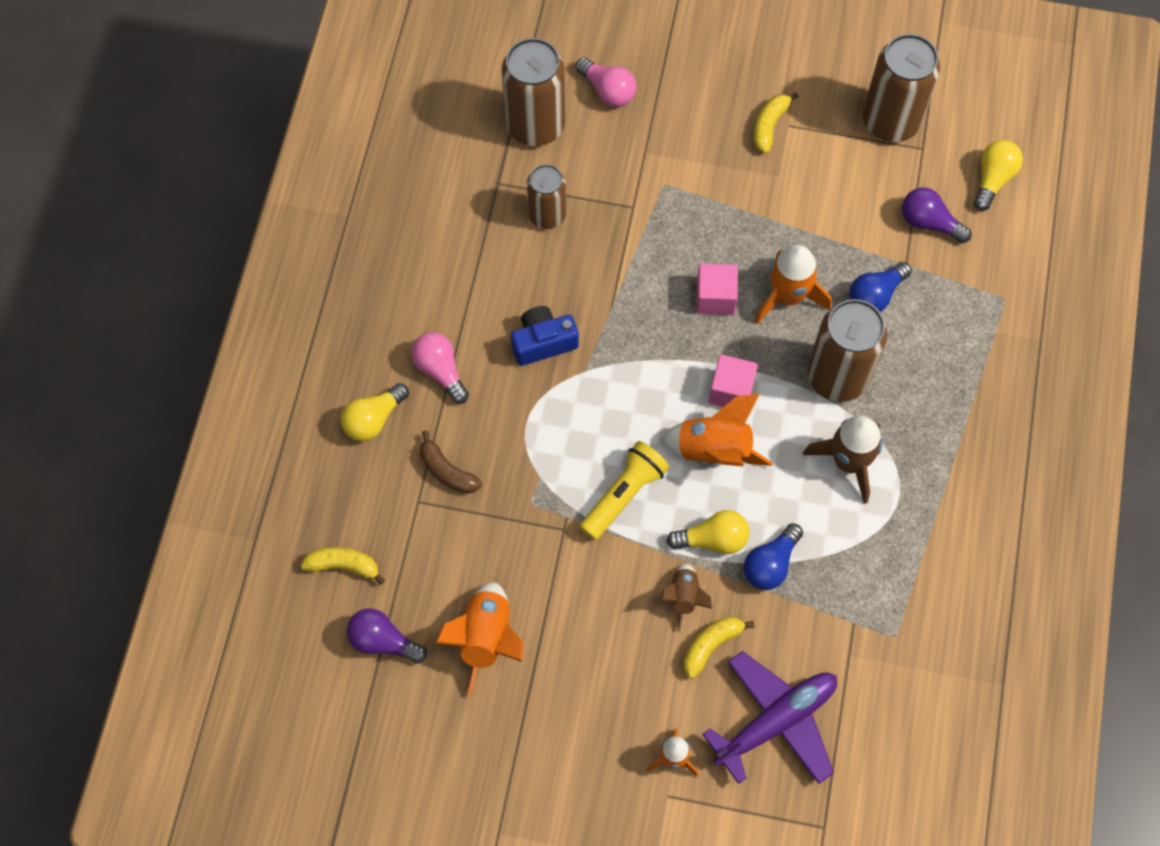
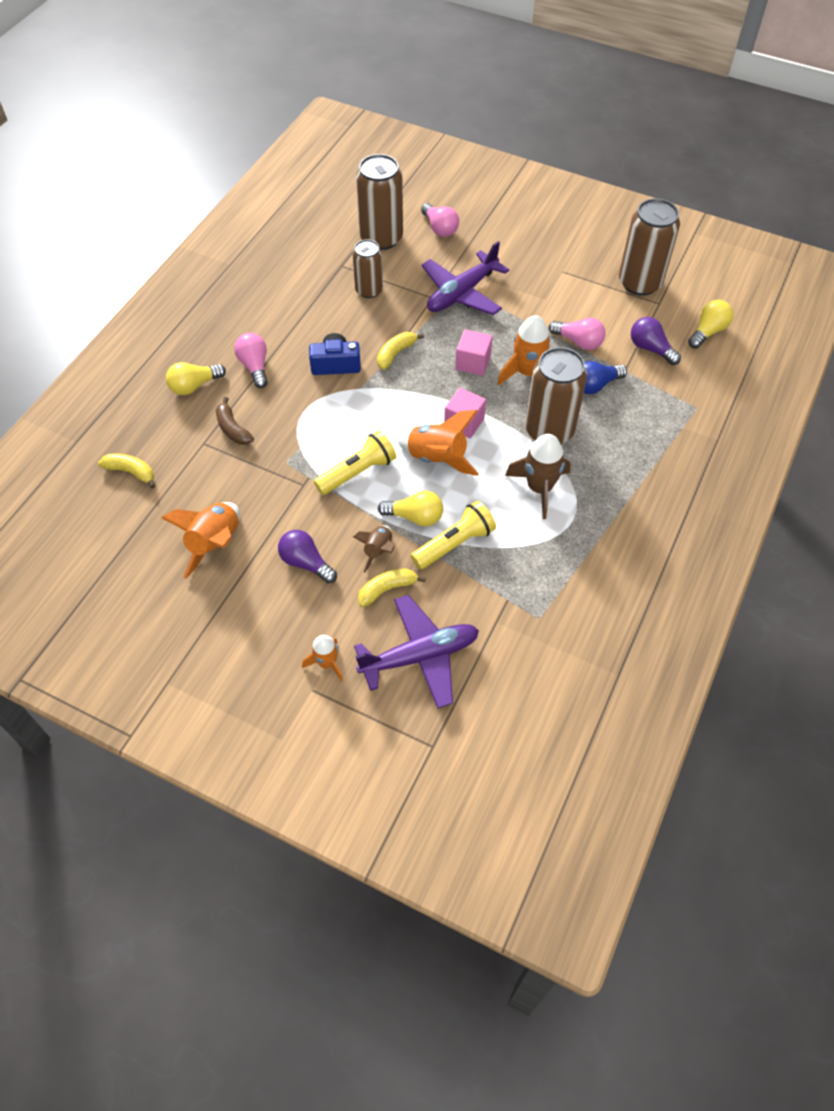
camera: 15 degrees right, 10 degrees down
(383, 641) = (137, 528): purple light bulb -> purple light bulb (306, 563)
(669, 192) = (462, 293): none -> purple plane
(769, 126) = (549, 269): yellow banana -> yellow banana (396, 353)
(770, 564) = (454, 543): blue light bulb -> yellow flashlight
(838, 233) = (578, 342): none -> pink light bulb

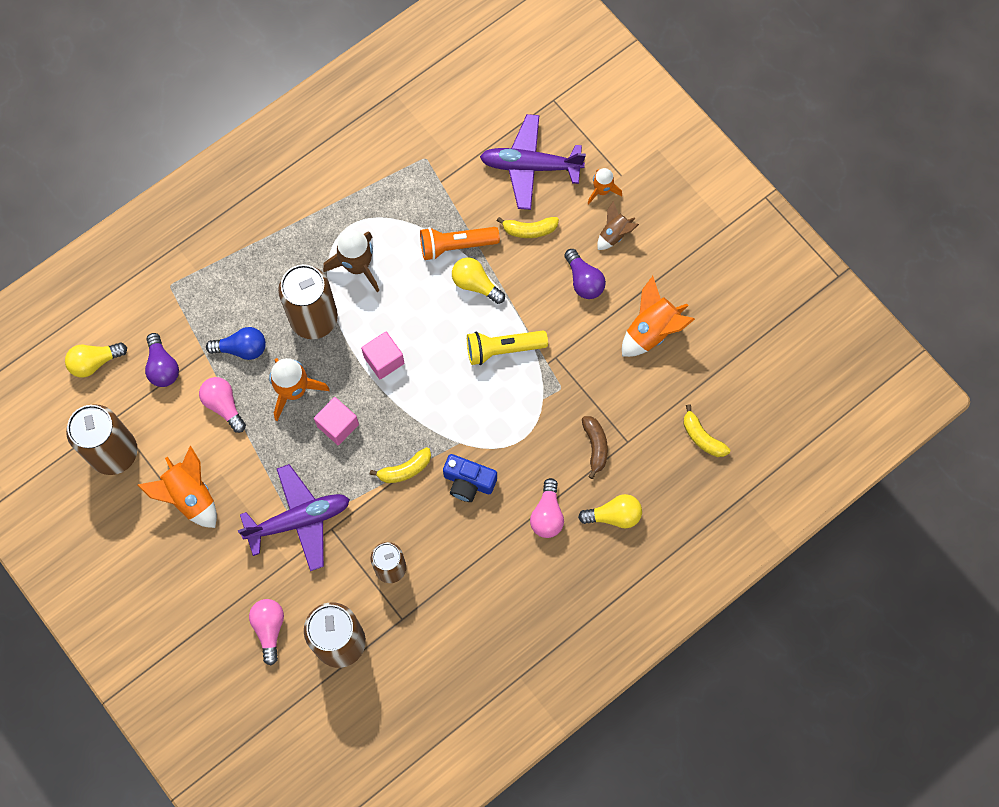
camera: 155 degrees left, 15 degrees up
(378, 551) = (520, 266): brown rocket -> brown rocket (614, 234)
(437, 458) = (427, 333): orange rocket -> orange rocket (189, 496)
(454, 543) = (456, 246): yellow flashlight -> orange flashlight

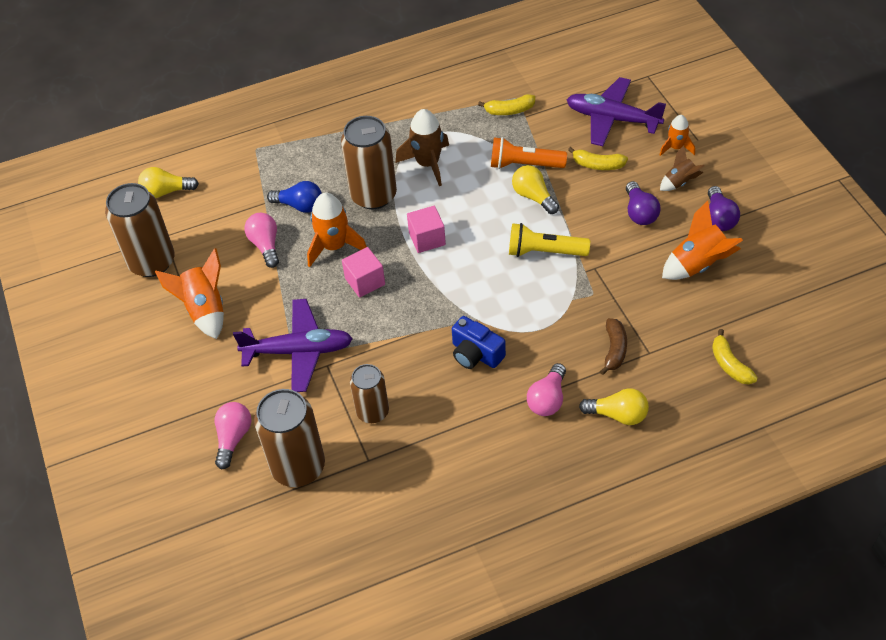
camera: 20 degrees right, 20 degrees down
(163, 367) = (223, 206): purple light bulb -> purple light bulb (719, 218)
(405, 469) = (416, 330): yellow banana -> yellow banana (509, 110)

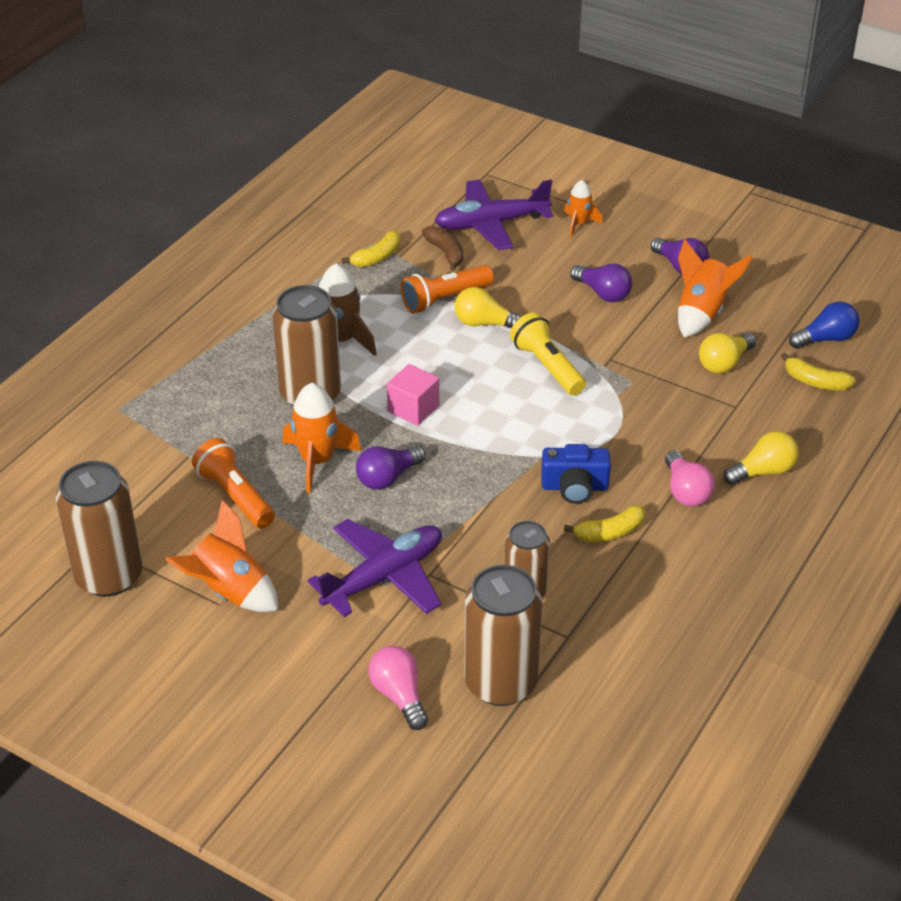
camera: 40 degrees left, 10 degrees down
(166, 191) = (49, 498): yellow light bulb -> yellow light bulb (724, 363)
(265, 245) = (235, 496): pink light bulb -> orange flashlight
(300, 205) = (234, 440): blue light bulb -> blue light bulb (826, 339)
(365, 281) = (388, 478): pink cube -> purple light bulb
(544, 252) = (547, 367): yellow flashlight -> yellow flashlight turned 90 degrees clockwise
(597, 165) = (519, 269): yellow banana -> yellow banana (609, 532)
(614, 350) = (702, 419): brown banana -> brown banana (446, 253)
(679, 182) = (613, 252): brown rocket -> none

